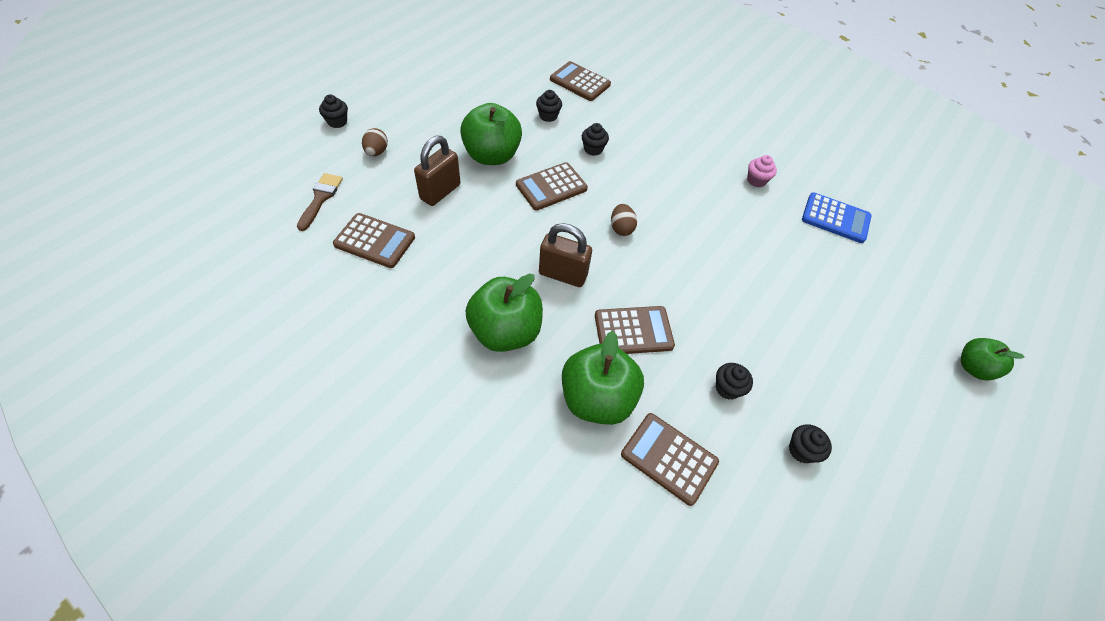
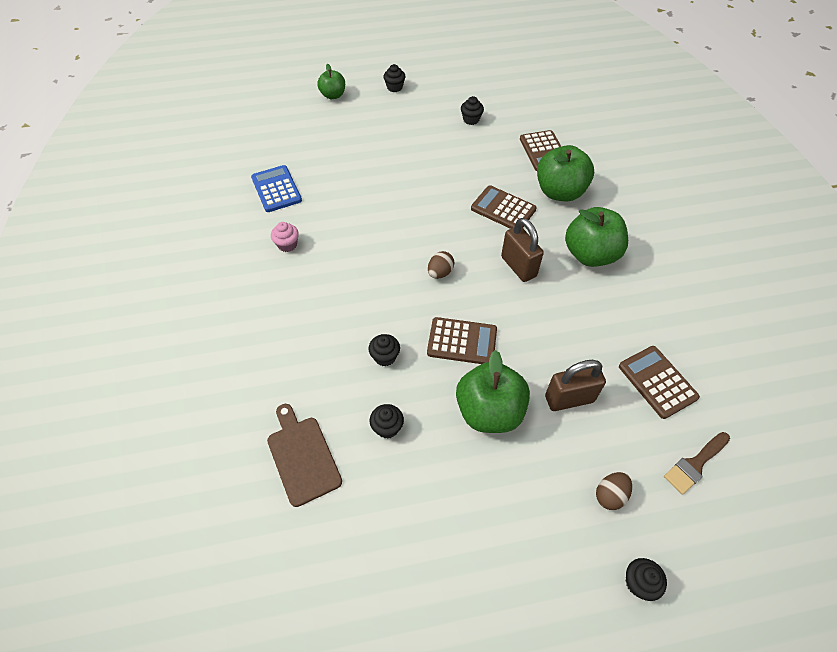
camera: 135 degrees left, 0 degrees up
(580, 82) = (302, 456): brown calculator -> brown cutting board
(727, 388) = (478, 157): black cupcake -> black cupcake (394, 87)

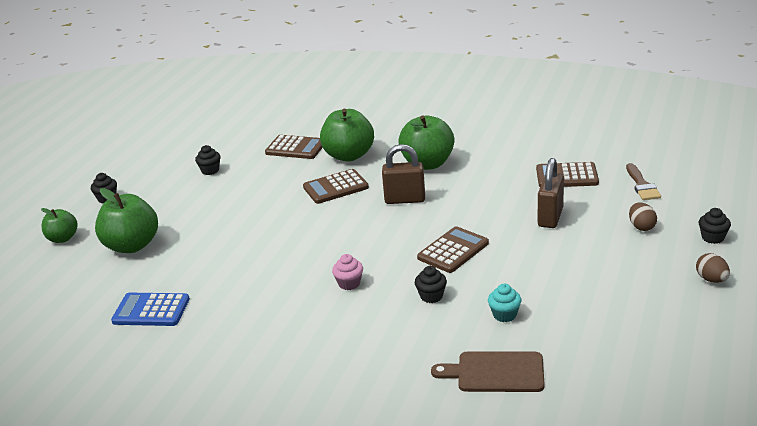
camera: 55 degrees left, 25 degrees down
(287, 245) = (237, 321): pink cupcake -> pink cupcake (349, 283)
(387, 427) = (504, 315): black cupcake -> turquoise cupcake
(440, 273) = (370, 240): brown egg -> brown egg (711, 279)
(489, 411) = (531, 257): green apple -> green apple (132, 246)

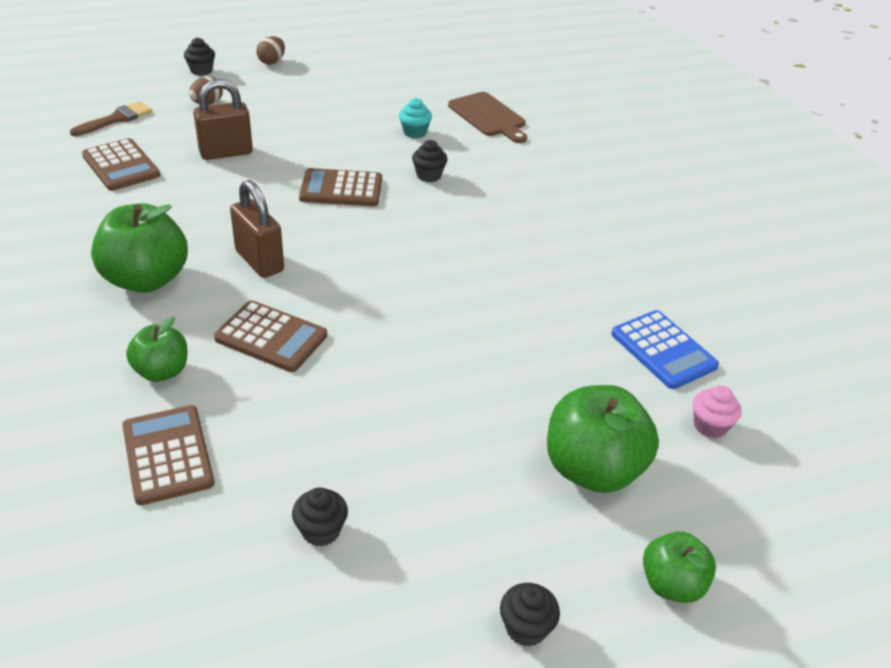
camera: 135 degrees left, 10 degrees up
(349, 155) = (162, 371): green apple -> green apple, size x0.58
(349, 283) = (462, 230): pink cupcake -> pink cupcake (710, 426)

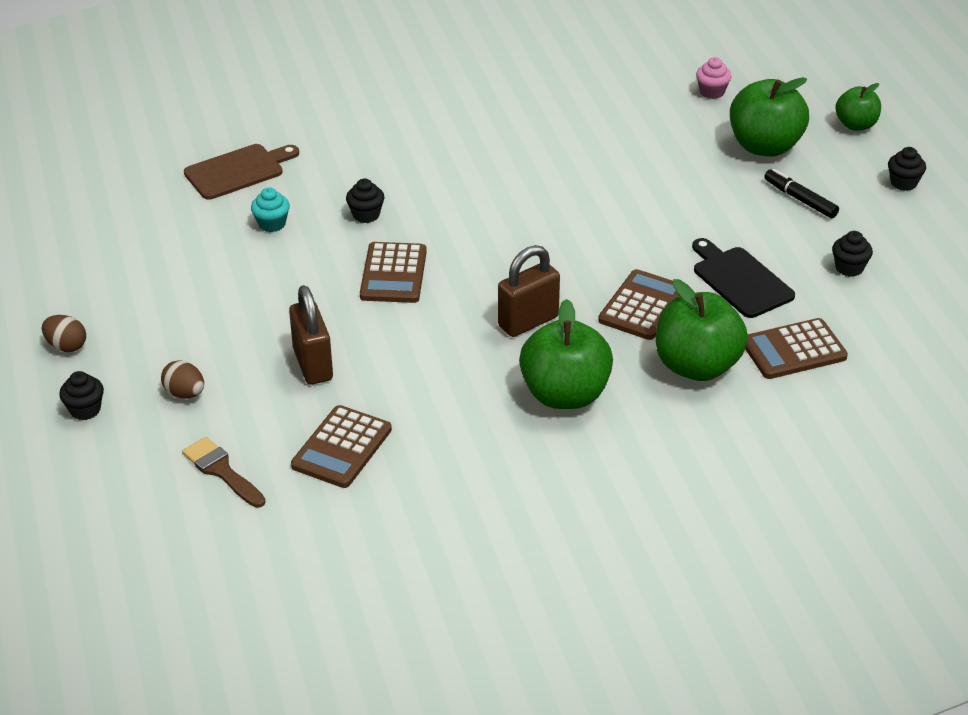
camera: 85 degrees left, 0 degrees up
(121, 166) = (342, 448): brown calculator -> brown calculator turned 150 degrees clockwise
(162, 371) = (697, 366): green apple -> green apple, size x1.71
(307, 419) = (740, 280): none -> black cutting board
(474, 494) = (800, 199): none -> black marker
(663, 350) = (631, 102): blue calculator -> none

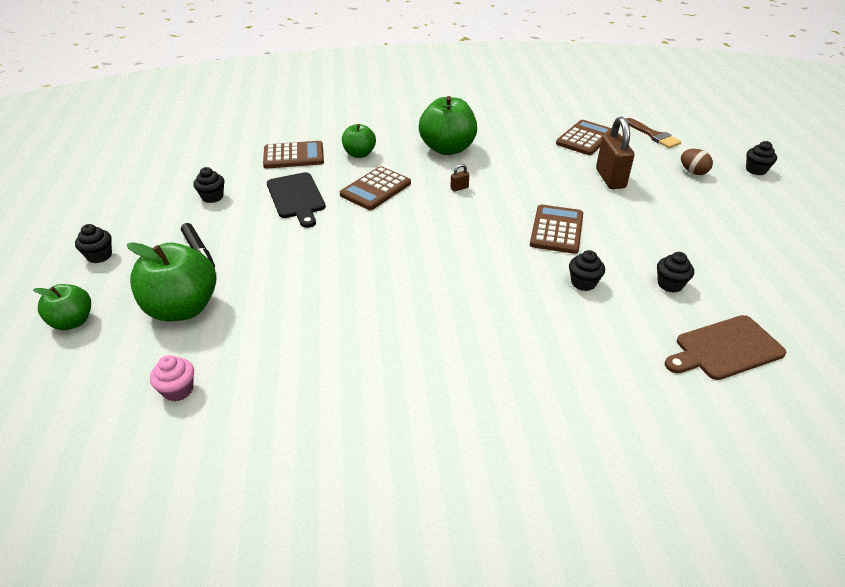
camera: 170 degrees left, 0 degrees up
(66, 346) = (795, 207): brown egg -> none
(272, 224) = (670, 284): turquoise cupcake -> black cupcake
(528, 322) = (459, 188): brown padlock -> brown padlock, size x0.41
(697, 366) = (359, 154): green apple -> green apple, size x0.58

